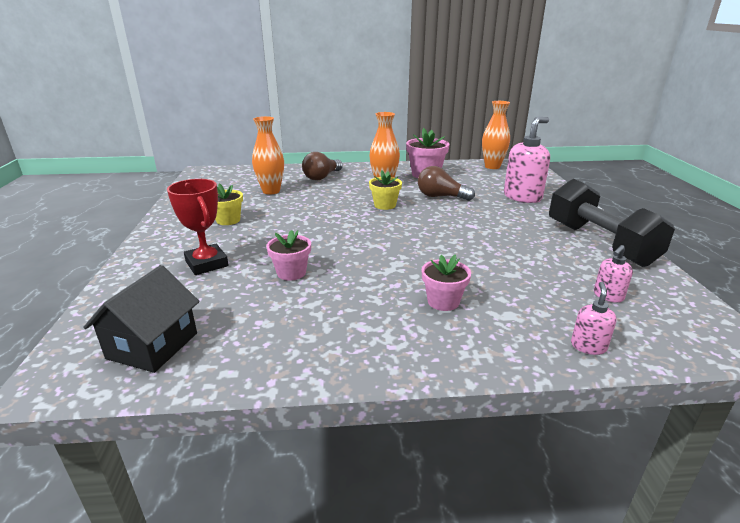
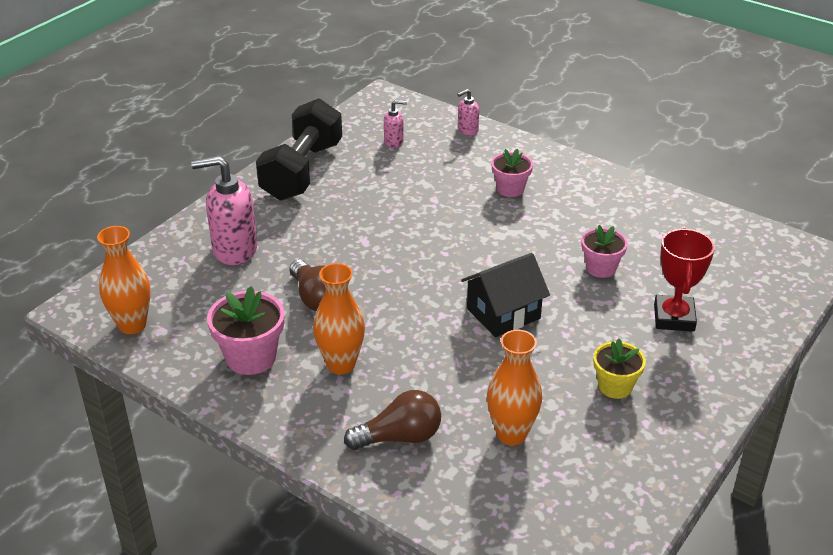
camera: 140 degrees left, 10 degrees up
(153, 346) = (745, 251): black house -> black house (503, 313)
(385, 205) = (402, 317): yellow flower pot -> none

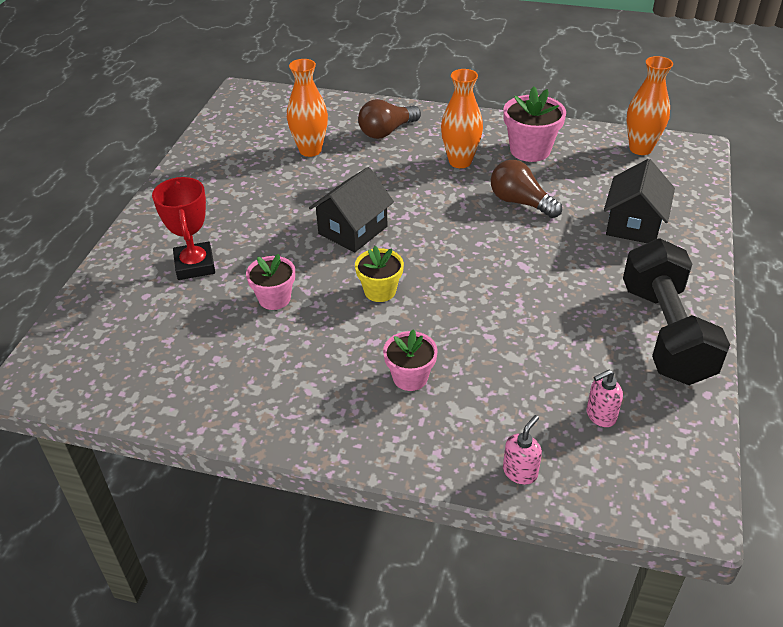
camera: 160 degrees right, 5 degrees up
(234, 250) = (634, 224): pink soap dispenser -> black house
(615, 386) = (240, 197): yellow flower pot -> yellow flower pot (380, 291)

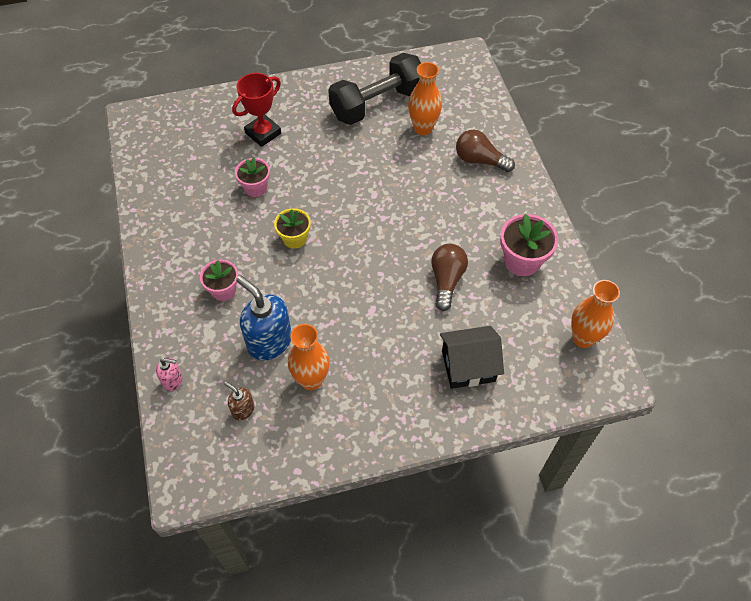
camera: 60 degrees right, 15 degrees up
(353, 230) = (348, 195): black house -> none
(460, 161) = (473, 222): orange vase -> orange vase (311, 380)
(515, 360) = (269, 341): none -> blue soap dispenser
(600, 415) = (243, 410): pink soap dispenser -> brown soap dispenser
(665, 333) = (347, 426): black dumbbell -> black dumbbell (377, 104)

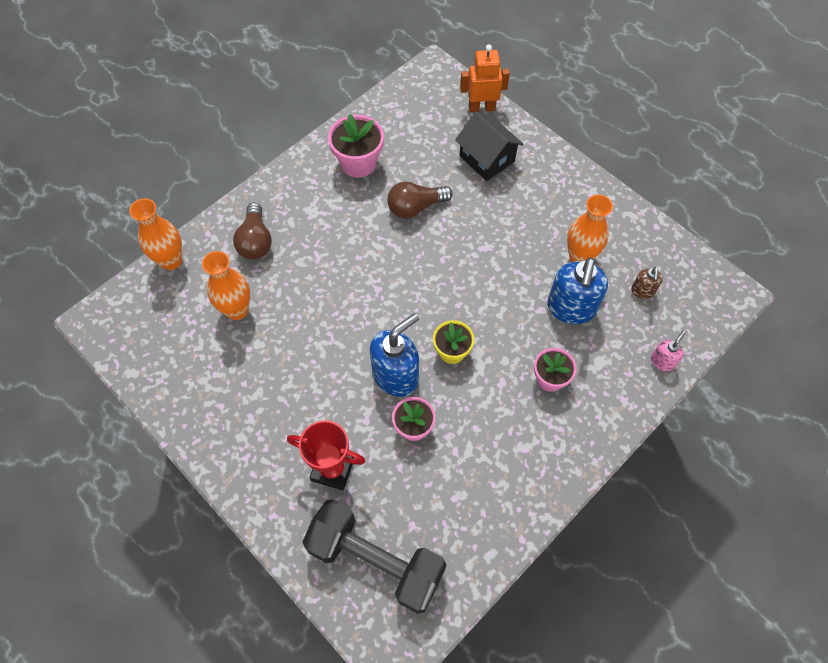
camera: 120 degrees left, 5 degrees up
(173, 380) = (662, 361): pink soap dispenser -> pink soap dispenser turned 60 degrees clockwise
(302, 195) = (396, 376): none -> blue soap dispenser
(377, 104) = (222, 373): black dumbbell -> black dumbbell (376, 561)
(537, 397) = (481, 107): none -> orange robot
(583, 338) = (409, 98): orange vase -> orange vase (171, 261)

